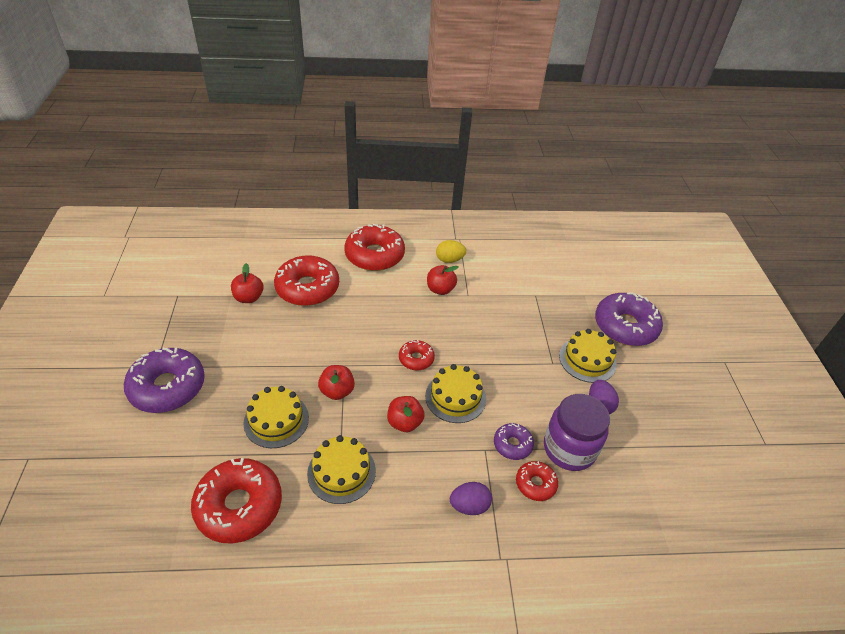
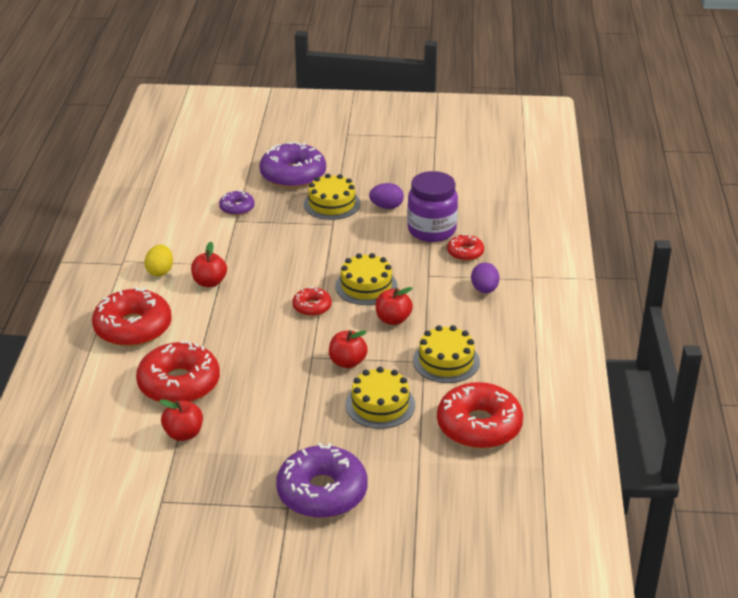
camera: 80 degrees left, 10 degrees down
(512, 445) = (424, 259): purple donut -> purple donut (237, 208)

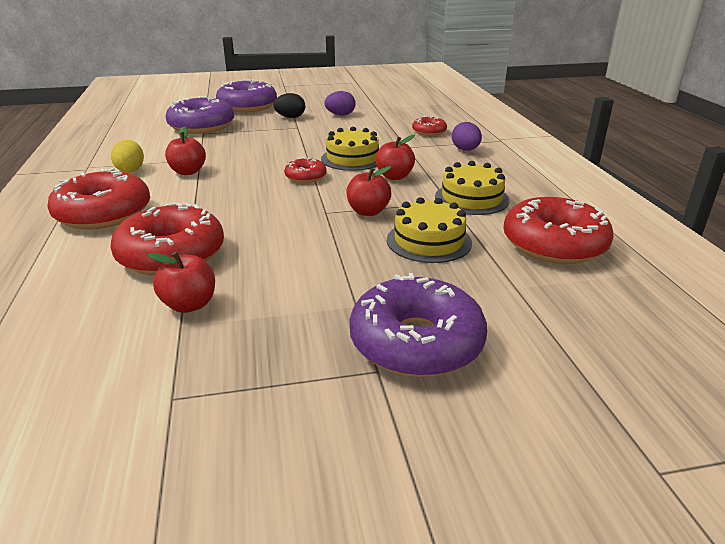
camera: 15 degrees left, 5 degrees down
(237, 208) = (202, 126): purple donut -> purple donut, size x1.95
(332, 204) = (290, 117): yellow cake -> black egg
(431, 230) = (389, 123): purple jar -> none

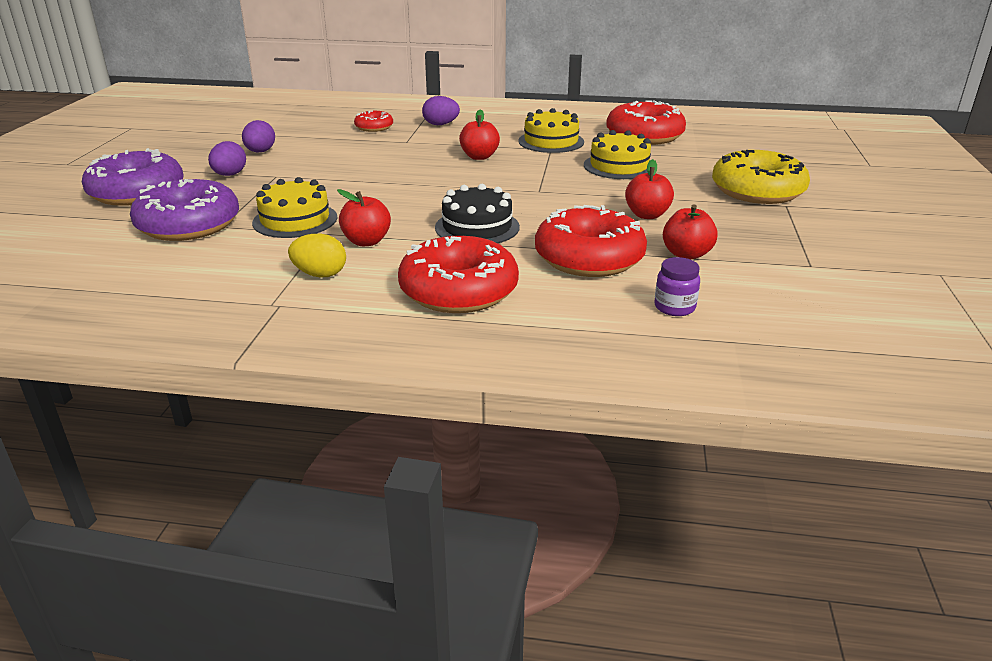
camera: 70 degrees left, 0 degrees up
(63, 308) = (674, 307): none -> purple jar
(227, 201) = (477, 227): none -> black cake
(290, 117) = (229, 175): black egg -> purple egg
(305, 177) = (444, 189): red donut -> none
(352, 158) = (414, 165): yellow cake -> yellow cake (295, 220)
(368, 212) = (550, 176): red apple -> red apple (647, 215)
(416, 342) = (757, 191): purple donut -> yellow donut

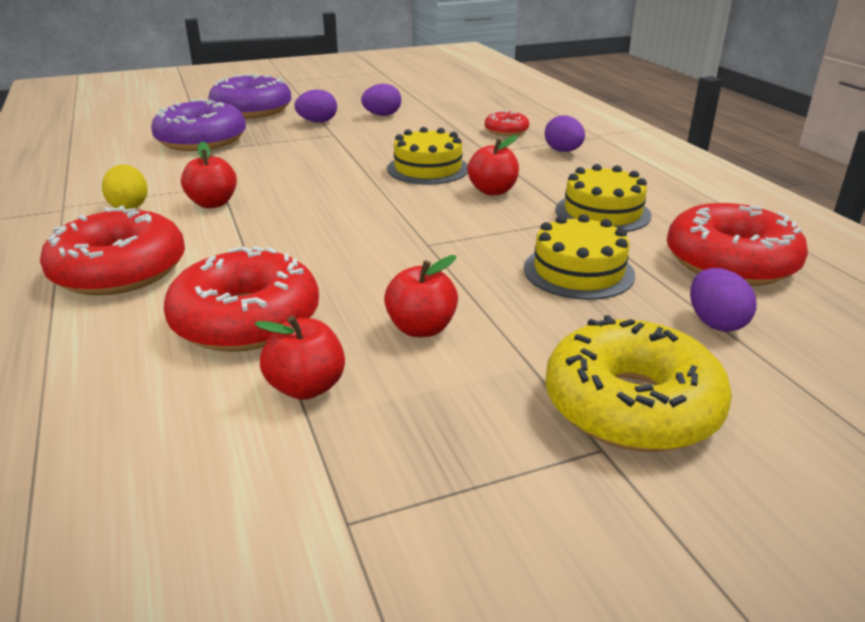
camera: 60 degrees right, 0 degrees up
(295, 220) = (240, 167): yellow cake -> yellow cake (428, 168)
(477, 227) = (287, 239): black cake -> none
(674, 307) = (125, 412): purple jar -> none
(700, 156) = (715, 323): none -> purple egg

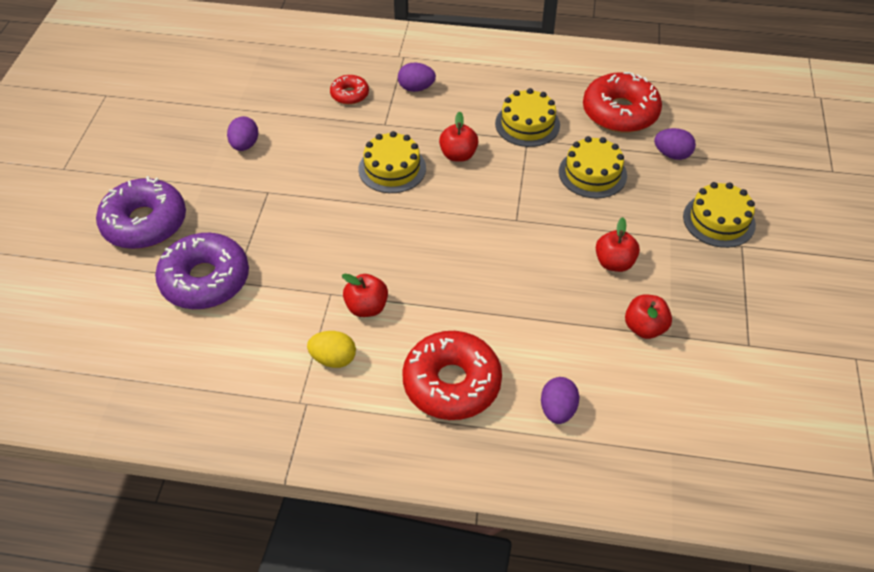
camera: 60 degrees left, 20 degrees up
(246, 320) = (560, 334): red donut -> none
(317, 122) = (224, 190): purple egg -> purple egg (557, 410)
(631, 405) = (719, 220): yellow donut -> yellow cake

